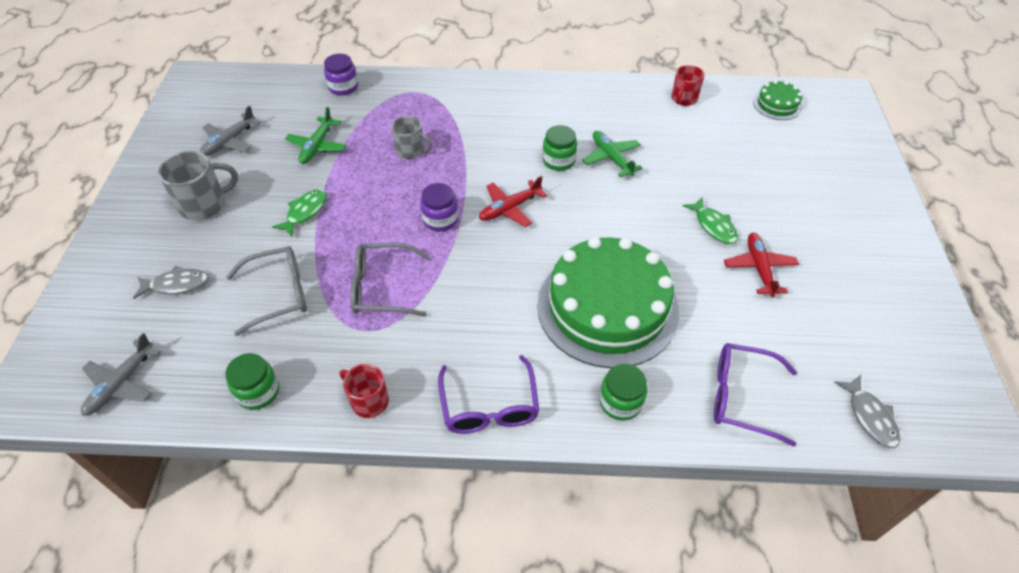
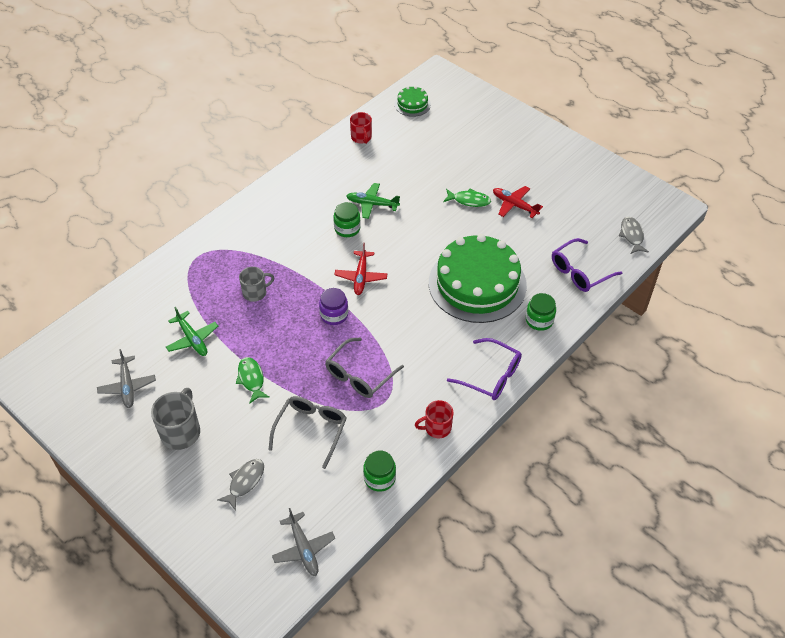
camera: 50 degrees left, 0 degrees up
(343, 87) = (144, 291): purple jar -> none
(870, 417) = (632, 235): grey fish -> grey fish turned 120 degrees counterclockwise

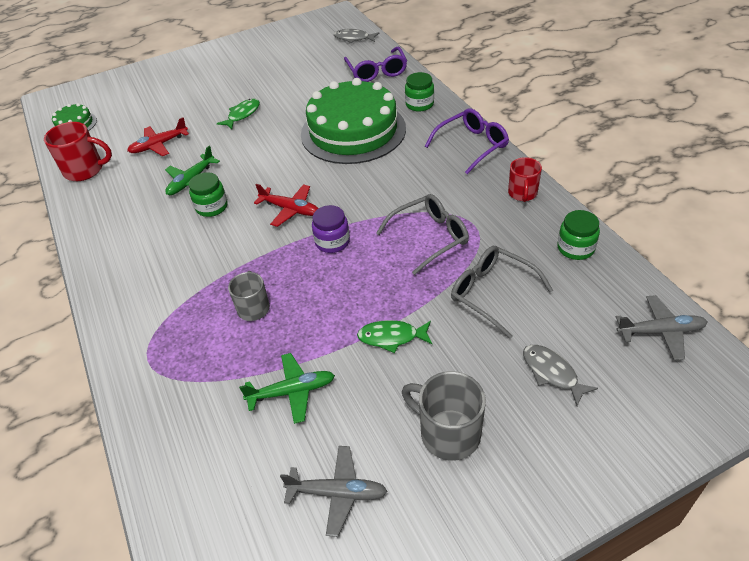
camera: 65 degrees left, 5 degrees down
(359, 375) = (430, 237): grey glasses -> grey glasses turned 90 degrees counterclockwise
(361, 138) = (85, 170): red mug -> red mug, size x1.51
(515, 205) = (271, 89): red plane -> red plane (159, 145)

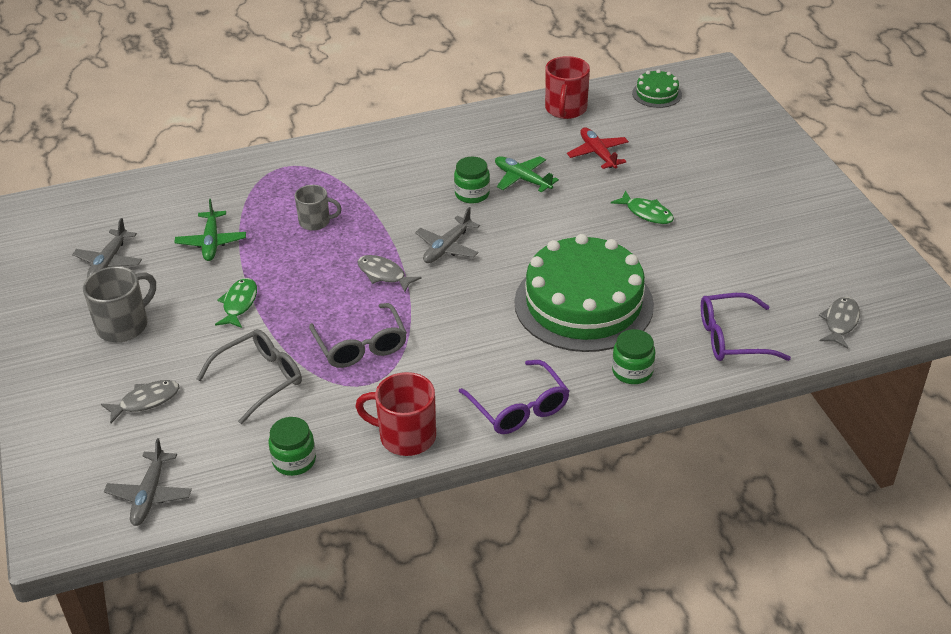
camera: 95 degrees right, 5 degrees down
(290, 209) = (447, 247): red plane -> grey plane
(332, 242) = (384, 274): purple jar -> grey fish
(522, 193) = (405, 436): red mug -> red mug, size x1.51

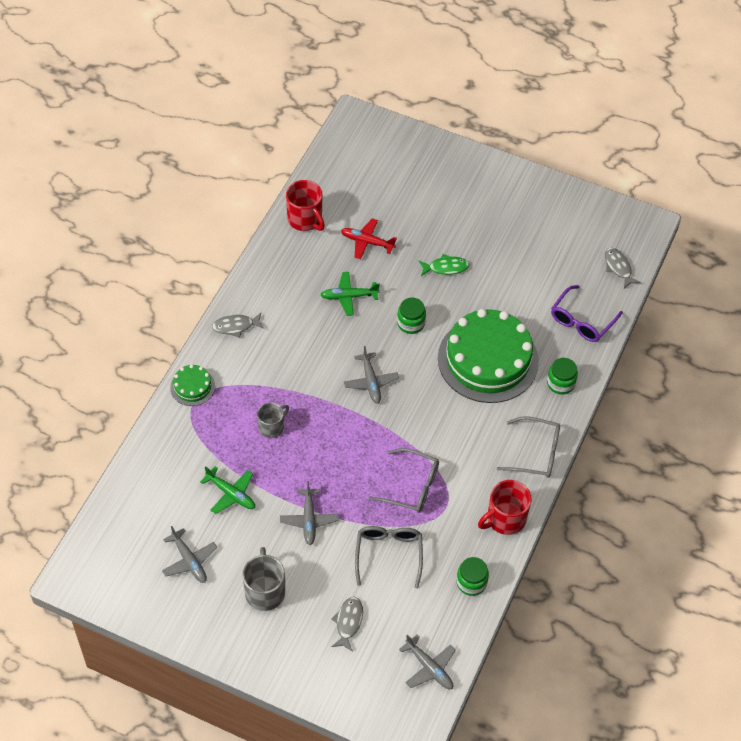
camera: 50 degrees left, 15 degrees up
(239, 304) = (309, 519): green fish -> grey plane
(384, 274) = (361, 430): grey fish -> grey fish (235, 326)
(472, 194) = (334, 331): green jar -> green jar (411, 323)
(519, 408) = (536, 453): purple glasses -> grey glasses
(657, 94) = (343, 165): green cake -> green cake (192, 387)

